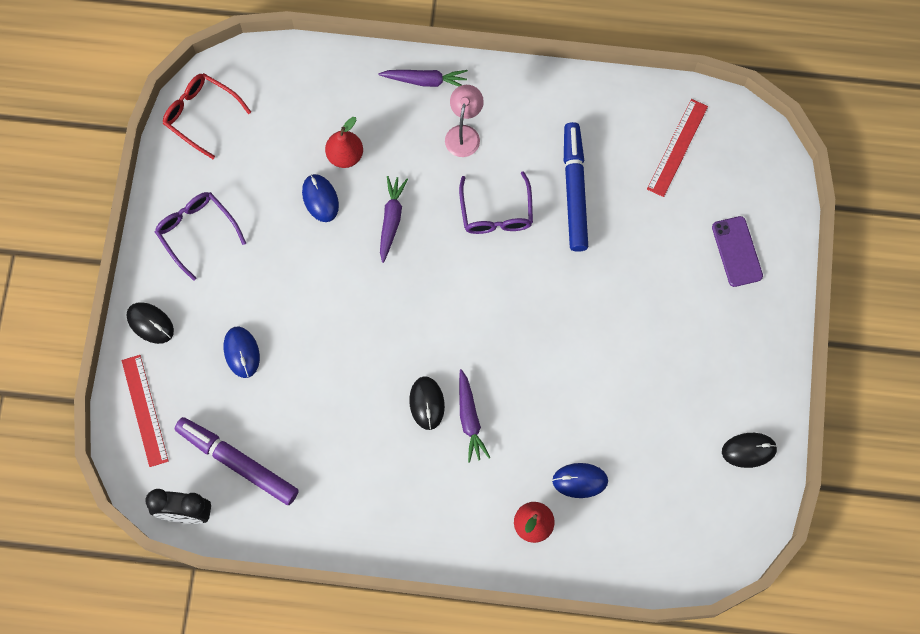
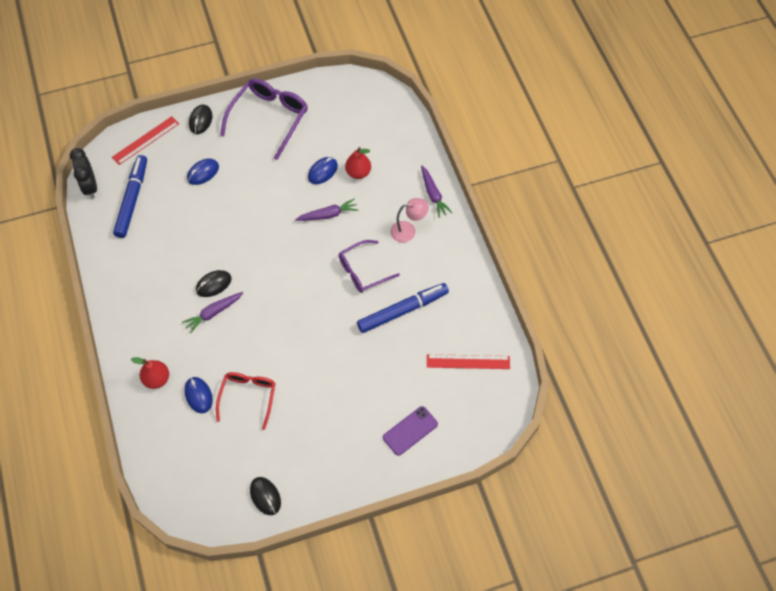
camera: 65 degrees right, 10 degrees down
(197, 232) = (269, 119): purple glasses -> purple glasses, size x1.54
(201, 115) = (345, 90): red glasses -> red glasses (248, 397)
(237, 462) = (132, 199): purple marker -> blue marker

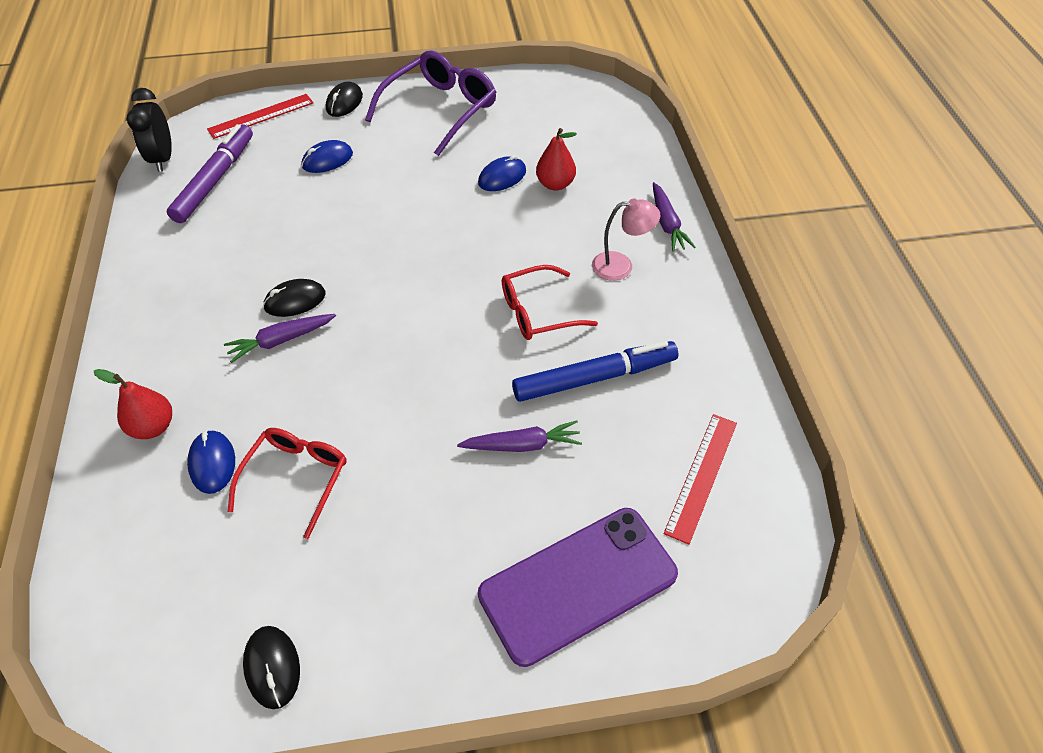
camera: 10 degrees right, 10 degrees down
(132, 199) = (215, 180): blue marker -> purple marker
(328, 215) = (498, 231): purple carrot -> purple carrot (522, 445)
(363, 271) = (538, 312): purple glasses -> red glasses
(410, 431) = (578, 584): purple phone -> purple phone, size x1.81
(468, 362) = (701, 476): red ruler -> red ruler turned 75 degrees counterclockwise

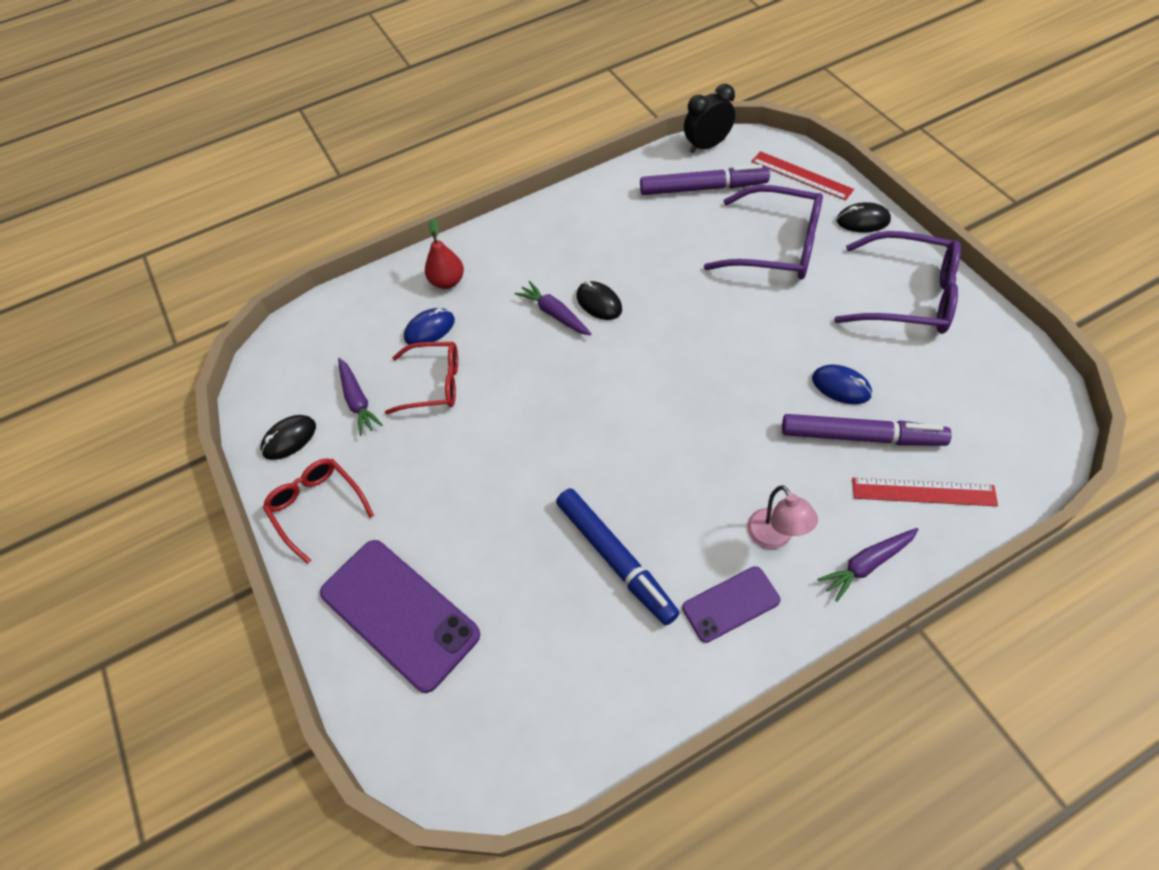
camera: 75 degrees right, 5 degrees up
(327, 160) = (775, 246): blue mouse -> purple glasses
(522, 445) = (518, 525): purple carrot -> purple carrot (357, 400)
(538, 312) = (674, 484): red glasses -> red glasses (317, 508)
(555, 184) = (861, 436): red pear -> purple marker
(669, 314) = (731, 604): none -> purple phone
(701, 476) = (538, 688): red ruler -> red ruler (923, 492)

